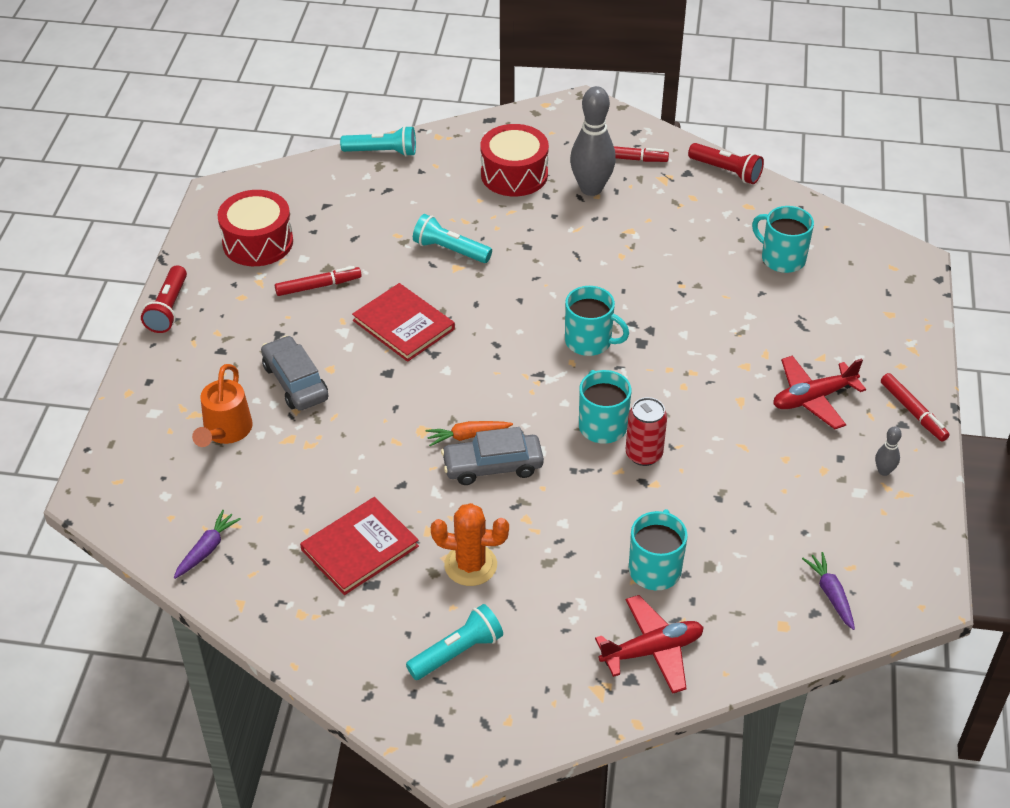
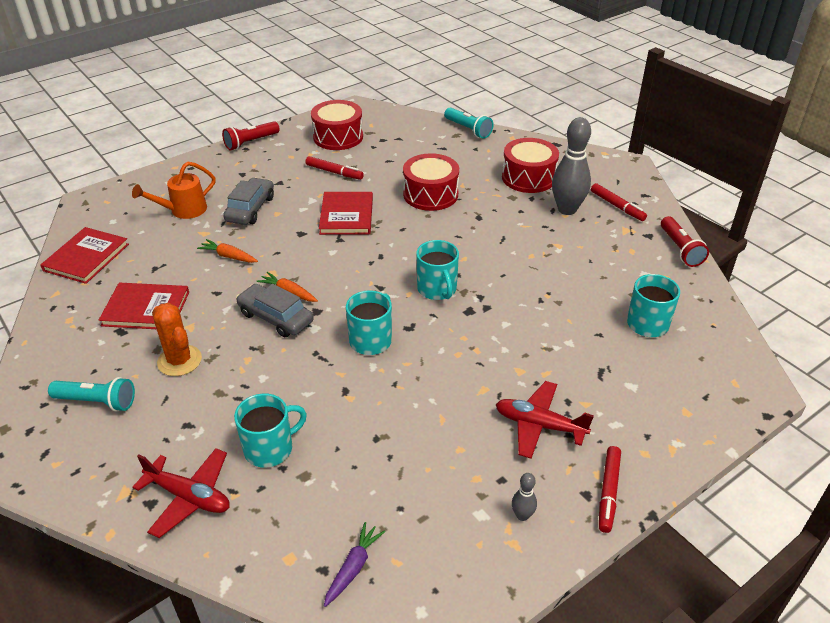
camera: 45 degrees right, 5 degrees down
(207, 549) = (86, 257): purple carrot -> red book
(355, 443) = (229, 256): none -> orange carrot
(450, 250) = (430, 194): turquoise flashlight -> red drum
(644, 454) = (370, 375): red can -> none

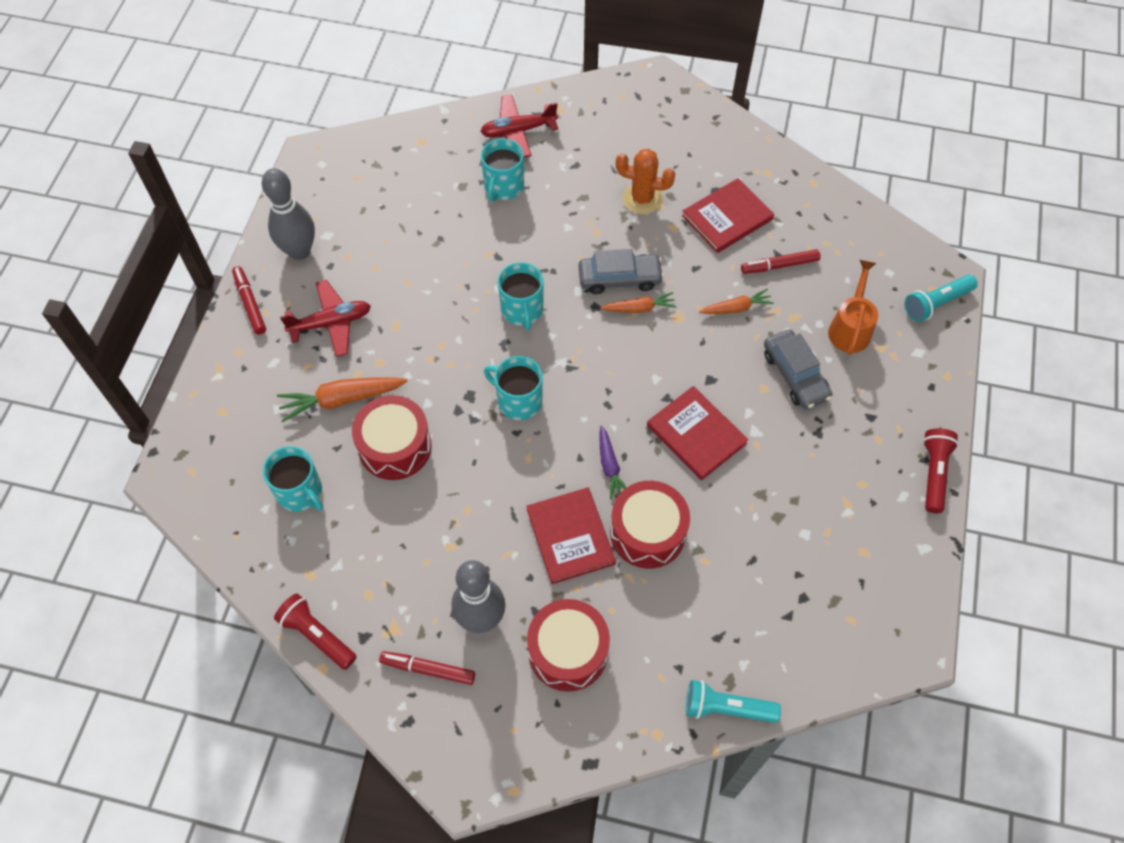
camera: 140 degrees right, 20 degrees up
(86, 257) = (846, 225): red book -> red book (570, 536)
(97, 401) = (654, 139): turquoise flashlight -> turquoise flashlight (936, 303)
(334, 172) = (785, 492): red marker -> red marker (779, 265)
(338, 137) = (857, 561): red drum -> red drum (395, 446)
(353, 568) = (380, 159): purple carrot -> purple carrot (610, 466)
(522, 515) = (299, 251): grey bowling pin -> grey bowling pin, size x2.24
(572, 362) = (342, 400): none -> orange carrot

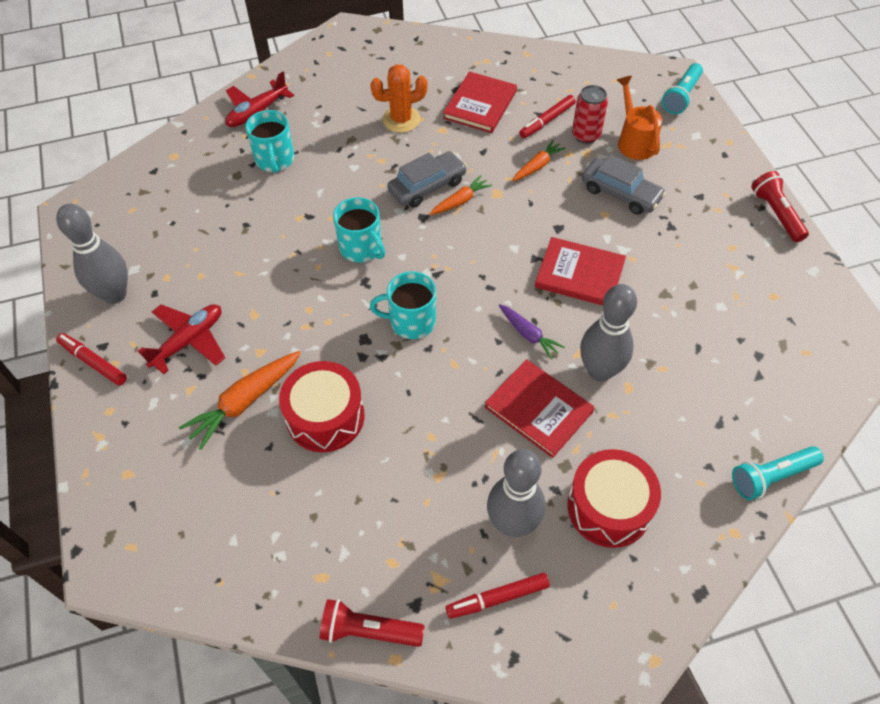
camera: 30 degrees left, 5 degrees down
(300, 492) = (260, 506): turquoise mug -> none
(647, 532) = (599, 371): red drum -> grey bowling pin
(806, 299) = (586, 135): none -> red can

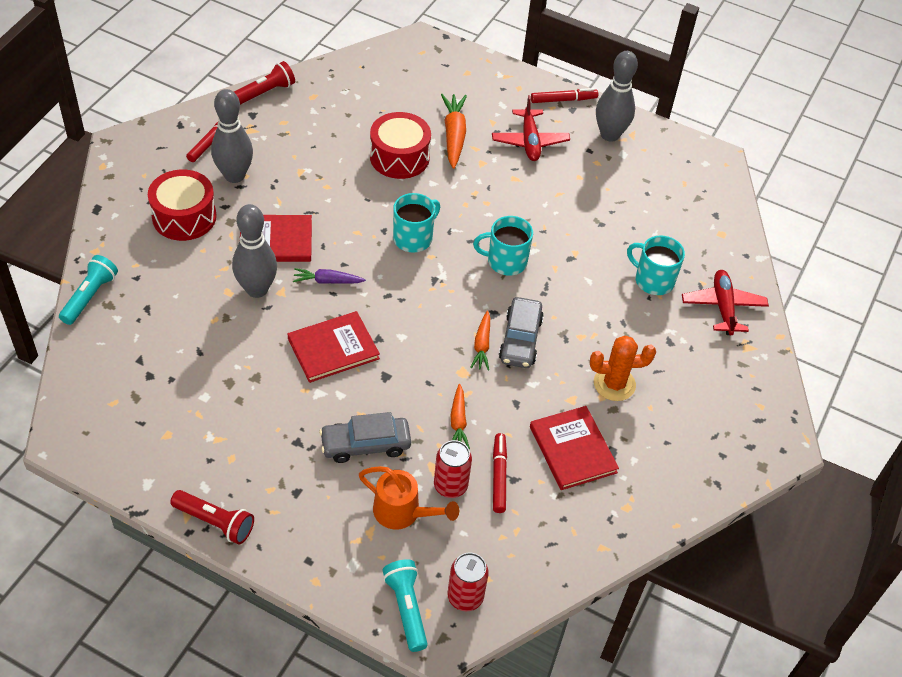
camera: 130 degrees right, 5 degrees down
(401, 120) = (614, 384): orange cactus -> orange cactus turned 60 degrees clockwise
(638, 81) = (465, 597): none -> red can

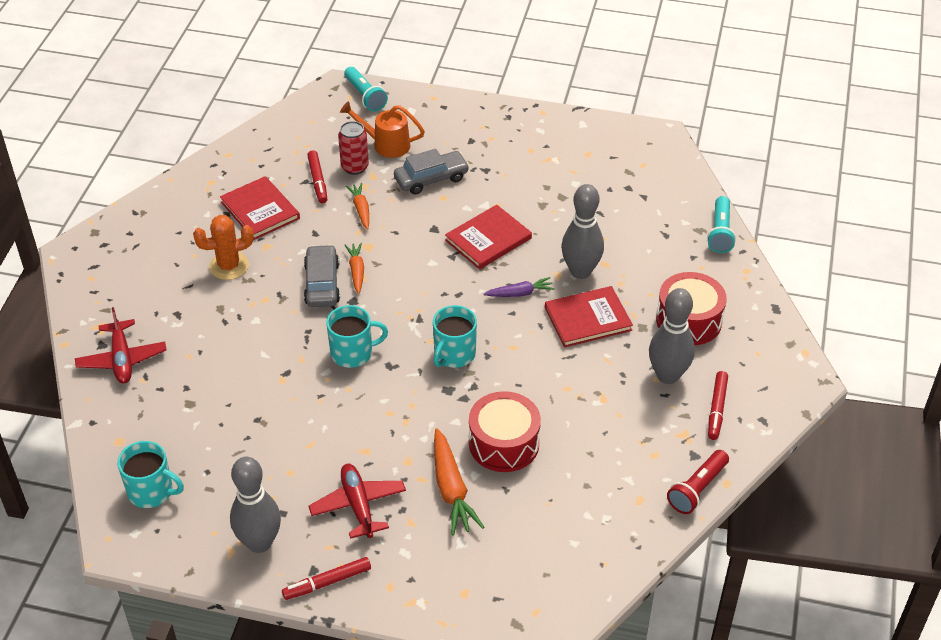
camera: 170 degrees right, 5 degrees down
(215, 522) = (520, 113): red flashlight -> none
(465, 597) = (325, 109): red can -> none
(653, 280) = (196, 370): turquoise mug -> turquoise mug (151, 491)

